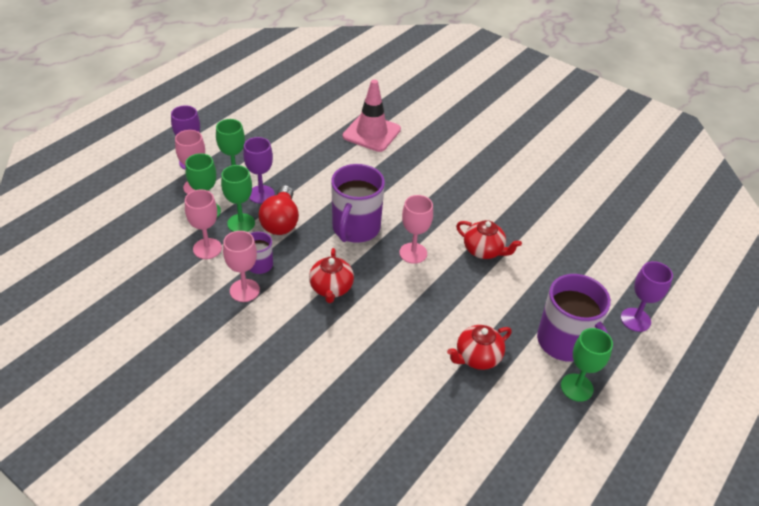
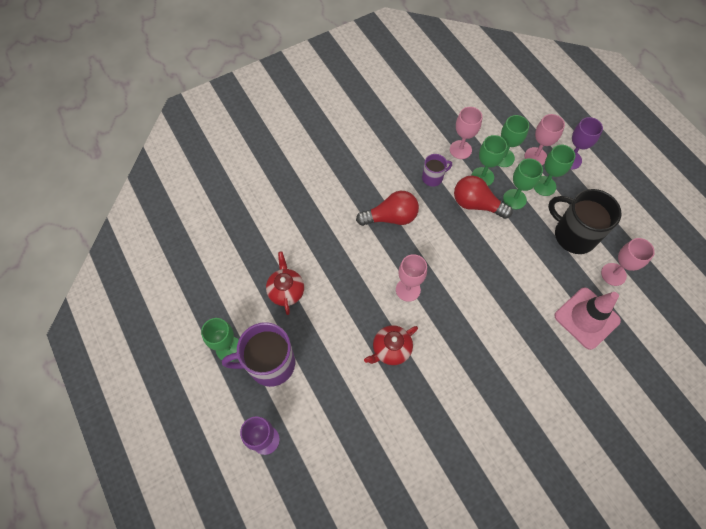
camera: 115 degrees right, 20 degrees up
(244, 290) = (409, 163): pink goblet -> pink goblet (613, 274)
(261, 194) = (514, 199): purple goblet -> green goblet
(287, 149) = (573, 235): none -> black mug
(331, 288) = (391, 217): red teapot -> red light bulb
(355, 228) = (451, 256): purple mug -> none

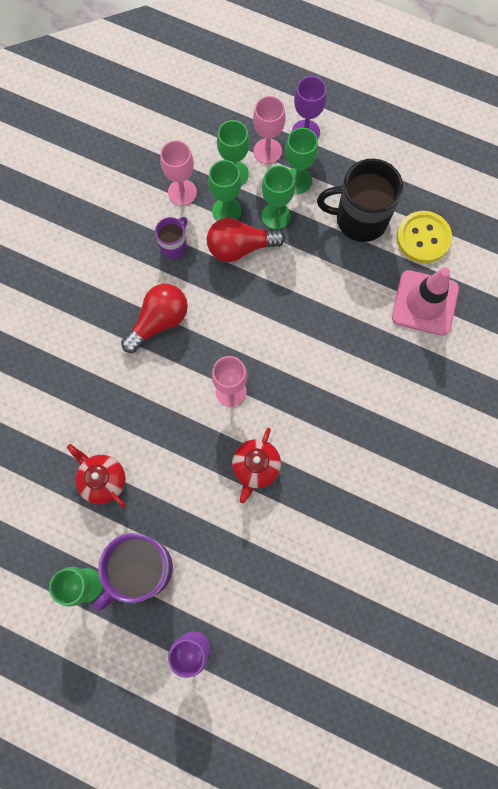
camera: 35 degrees left, 10 degrees up
(613, 274) = (423, 238): pink goblet -> yellow button

